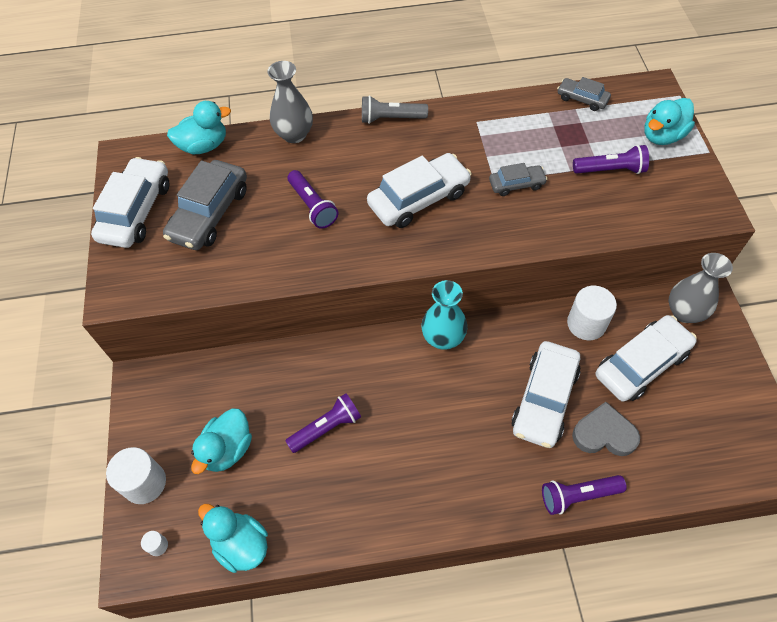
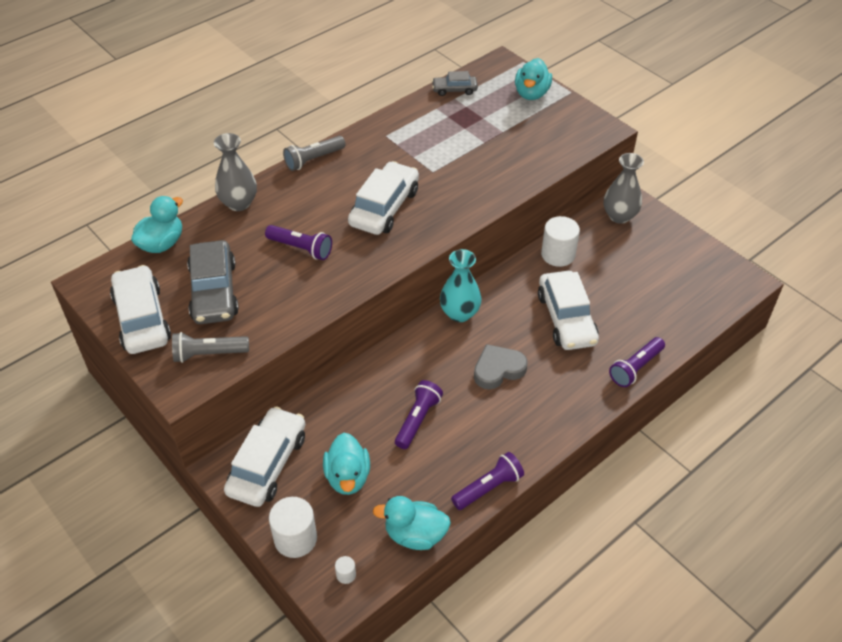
camera: 35 degrees left, 10 degrees down
(160, 273) = (208, 354): none -> grey flashlight
(516, 184) = (452, 167): grey car -> none
(604, 434) = (623, 320): grey heart -> grey heart (498, 369)
(610, 170) = (513, 130): purple flashlight -> purple flashlight (488, 488)
(641, 364) = (615, 263): white car -> white car (268, 464)

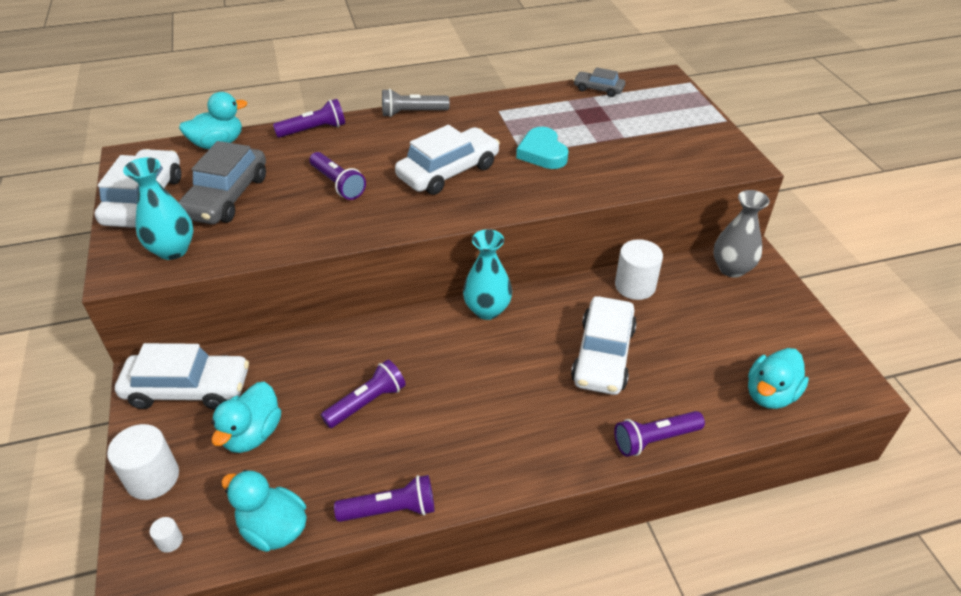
camera: 25 degrees right, 5 degrees down
(208, 354) = (172, 250): grey flashlight -> turquoise vase
(239, 203) = (314, 130): grey vase -> purple flashlight
(268, 464) = (188, 389): white car -> white car turned 45 degrees clockwise
(448, 166) = (542, 153): none -> turquoise heart
(498, 369) = (490, 382): grey heart -> none
(531, 93) = (680, 111): turquoise duck -> turquoise duck (770, 394)

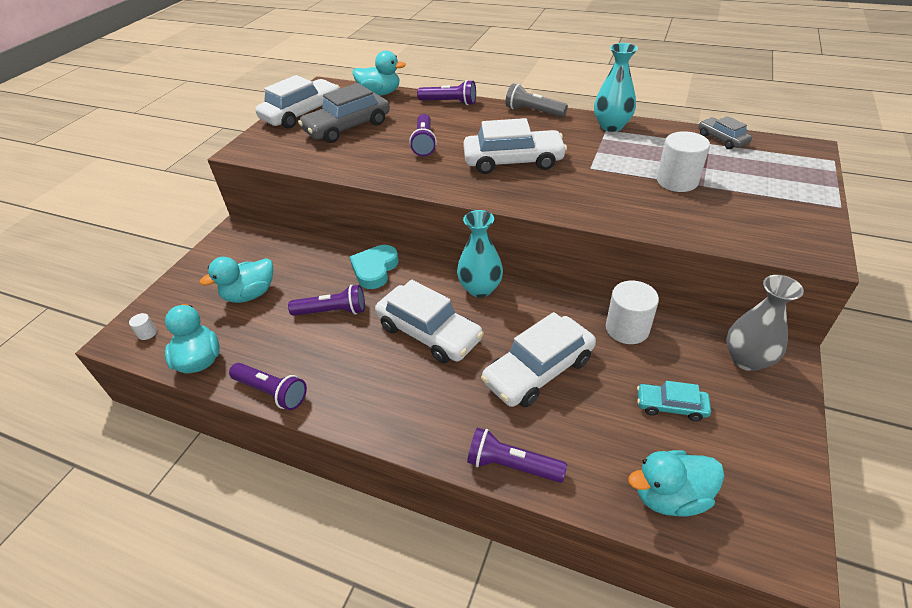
camera: 40 degrees right, 0 degrees up
(153, 478) = (178, 291): white cylinder -> white cylinder (677, 181)
(172, 250) = (282, 148): turquoise vase -> turquoise vase (611, 126)
(188, 389) = (247, 248): white car -> white car (429, 333)
(542, 153) = (608, 173): turquoise heart -> turquoise heart (375, 269)
(716, 330) = (671, 406): none -> turquoise car

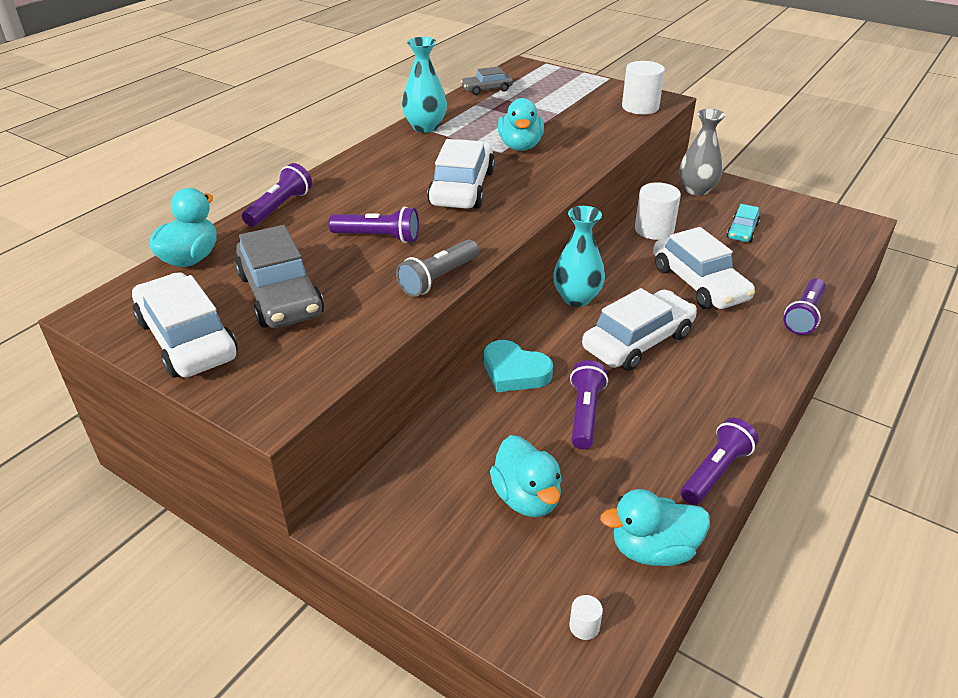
camera: 80 degrees left, 5 degrees down
(533, 111) = (356, 159): grey flashlight -> grey flashlight (438, 278)
(670, 496) = (824, 251): turquoise duck -> turquoise duck (520, 146)
(677, 181) = (545, 121): white cylinder -> white cylinder (640, 107)

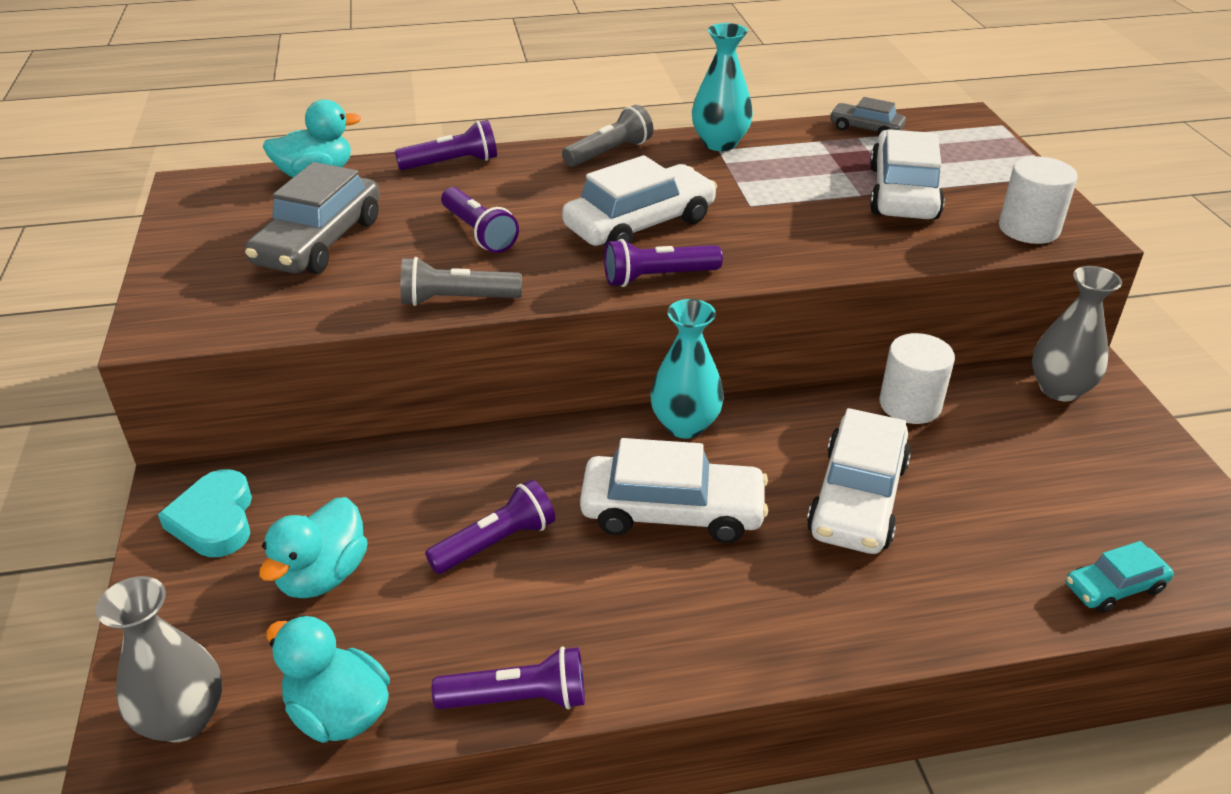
camera: 45 degrees right, 0 degrees up
(187, 339) = (204, 240): white car -> white car (903, 192)
(371, 158) = (610, 152): none -> grey flashlight
(515, 372) = (502, 456): turquoise heart -> turquoise heart (215, 520)
(520, 146) = (784, 209): turquoise duck -> none
(584, 626) = (183, 719): white cylinder -> grey vase
(742, 231) = (1033, 474): turquoise car -> turquoise car (1114, 587)
(804, 315) = (933, 625): purple flashlight -> purple flashlight (657, 277)

